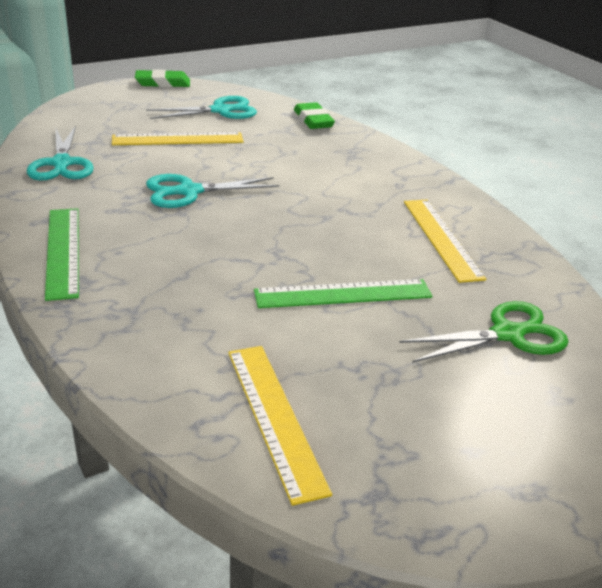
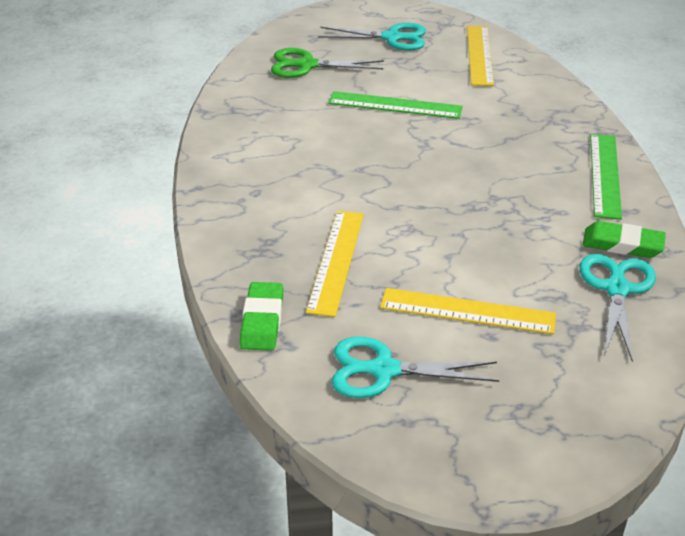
camera: 155 degrees left, 5 degrees up
(163, 83) = (451, 483): green eraser -> green eraser (622, 244)
(188, 192) = (479, 221): turquoise scissors -> turquoise scissors (392, 38)
(441, 238) = (276, 131): yellow ruler -> yellow ruler (336, 261)

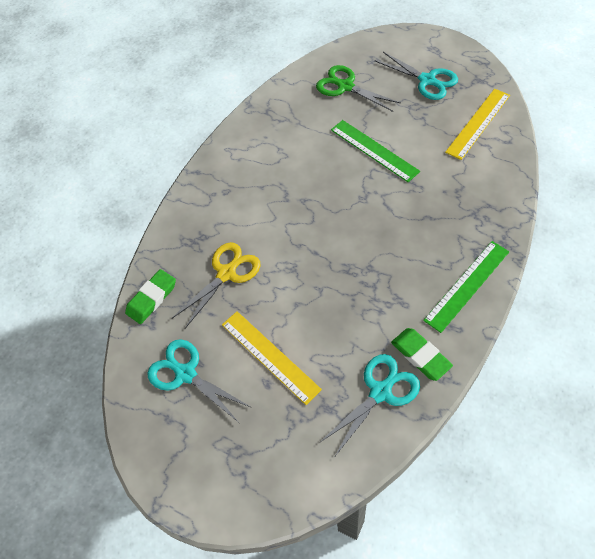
camera: 40 degrees right, 20 degrees up
(336, 261) = (227, 273): yellow ruler -> yellow scissors

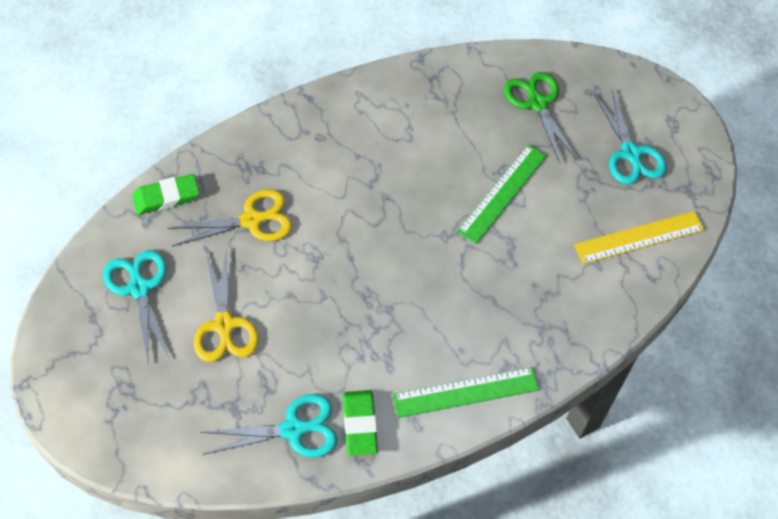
camera: 25 degrees right, 0 degrees up
(270, 356) = (224, 325): yellow ruler -> yellow scissors
(374, 150) = (502, 193): green ruler -> green ruler turned 45 degrees clockwise

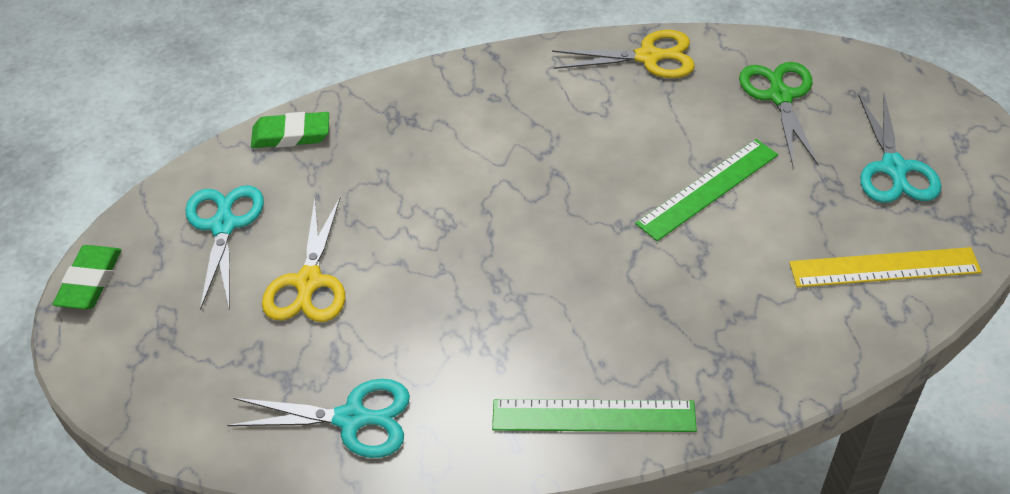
camera: 20 degrees right, 10 degrees down
(252, 220) = (383, 173): yellow scissors -> yellow scissors (649, 57)
(360, 424) = (439, 429): green eraser -> green eraser (90, 281)

